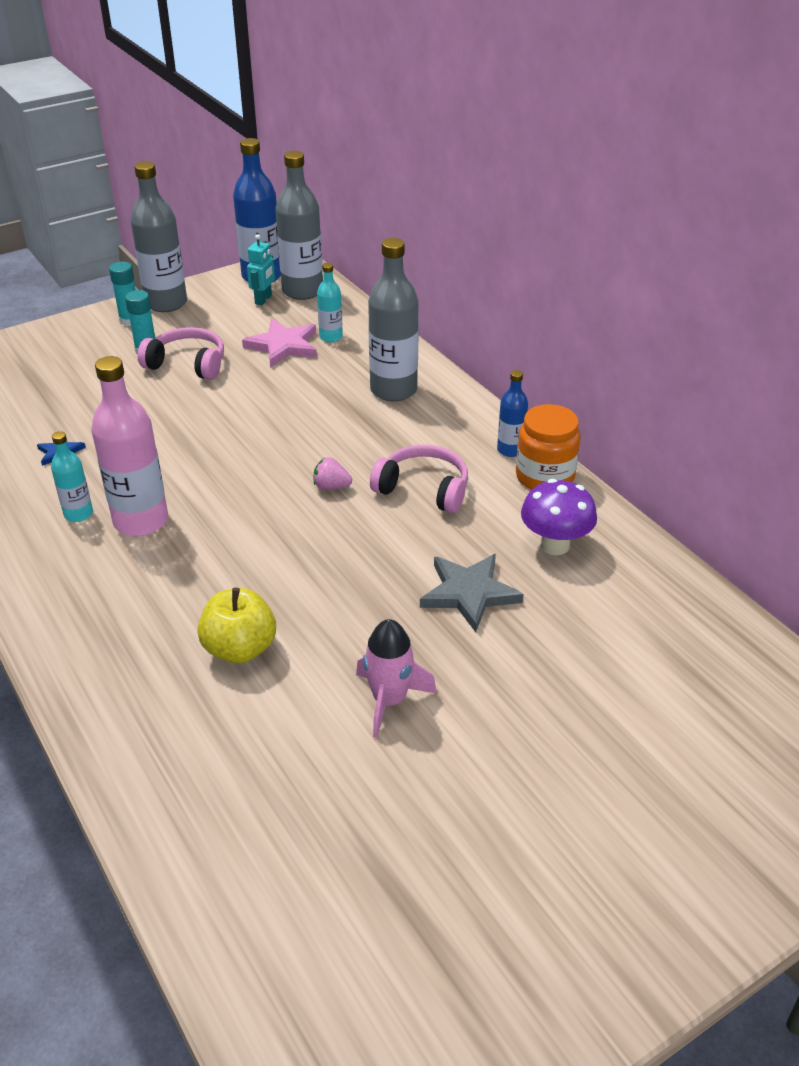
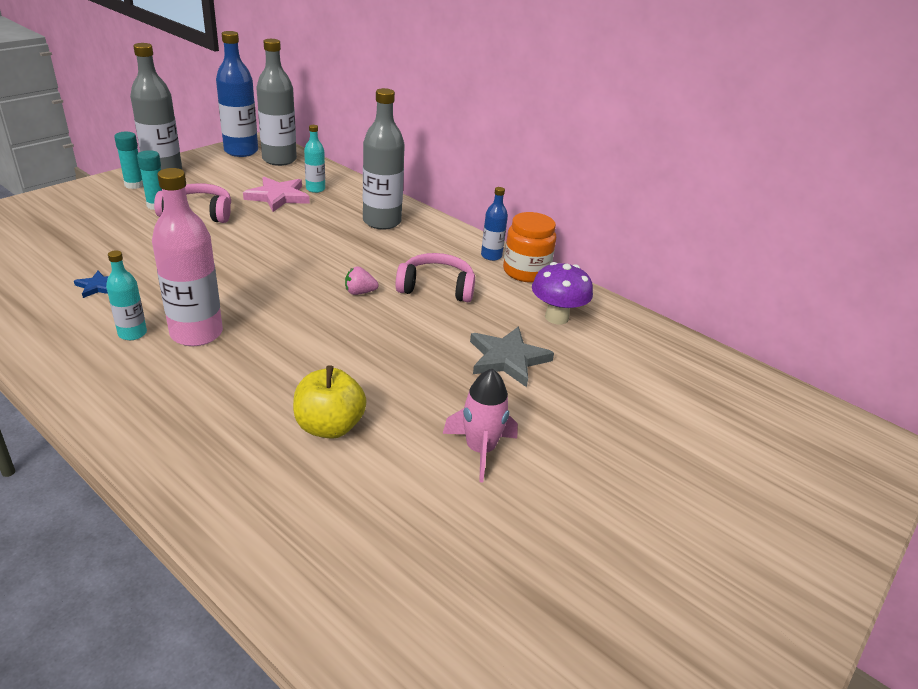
camera: 20 degrees left, 5 degrees down
(263, 299) = (249, 166): turquoise robot -> none

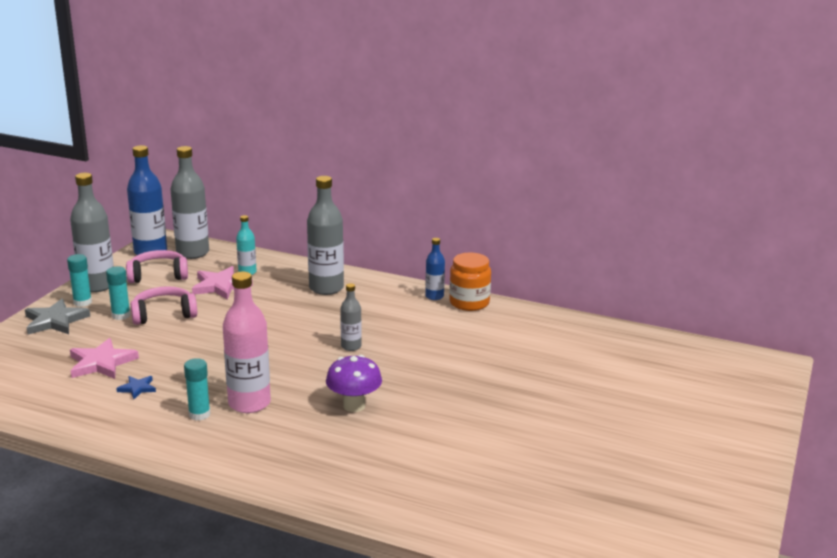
camera: 15 degrees left, 10 degrees down
(91, 250) = (101, 363): none -> pink star
(132, 333) = (199, 414): turquoise bottle -> turquoise glue stick
(329, 426) = (399, 438): yellow apple -> none
(359, 292) = (351, 346): pink strawberry -> grey bottle
(436, 288) = (408, 330): pink headphones -> pink headphones (158, 275)
(480, 450) = (512, 428): pink rocket -> none
(508, 359) = (494, 367): grey star -> grey star (55, 321)
(556, 317) = (513, 331): purple mushroom -> purple mushroom (354, 406)

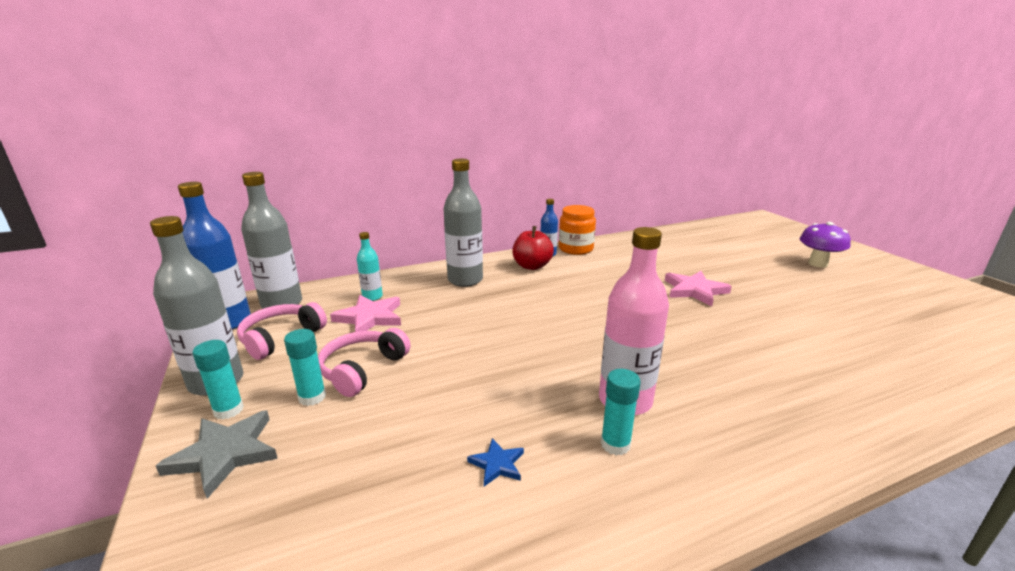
camera: 45 degrees left, 0 degrees up
(101, 363) = (393, 464): pink star -> pink star (694, 290)
(351, 346) = (579, 309): grey bottle -> none
(354, 406) = (689, 349): purple mushroom -> purple mushroom (817, 264)
(397, 300) = (532, 266): none -> red apple

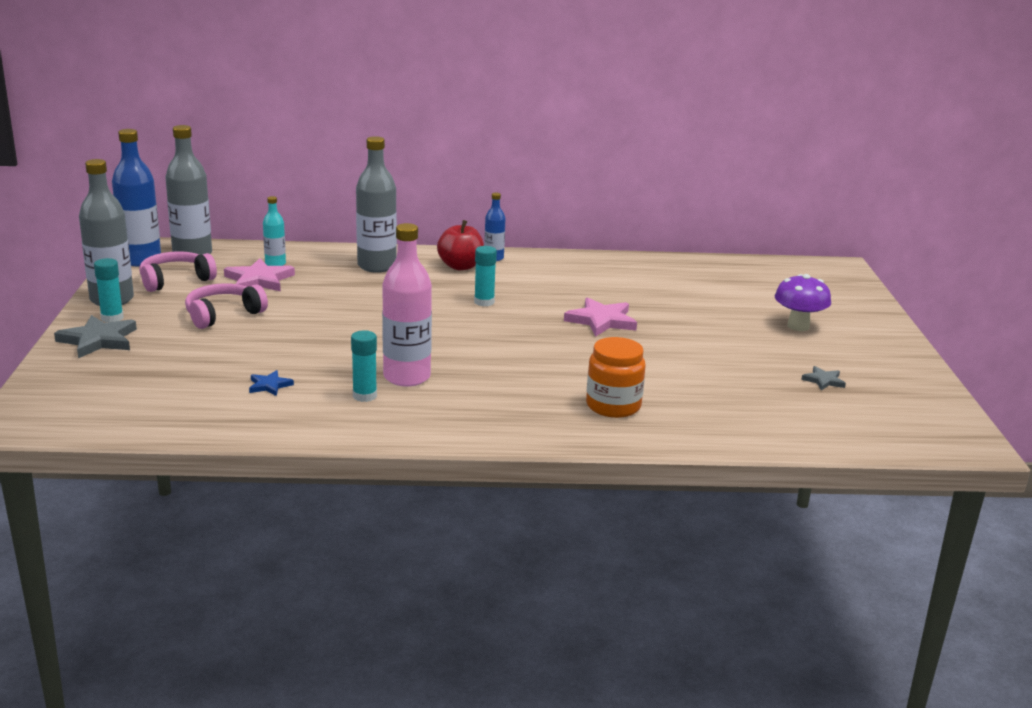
camera: 20 degrees right, 0 degrees up
(312, 397) = (173, 323): turquoise glue stick -> turquoise glue stick (484, 302)
(575, 249) = (532, 258): orange jar -> orange jar (613, 406)
(913, 305) = (823, 380): none -> grey star

